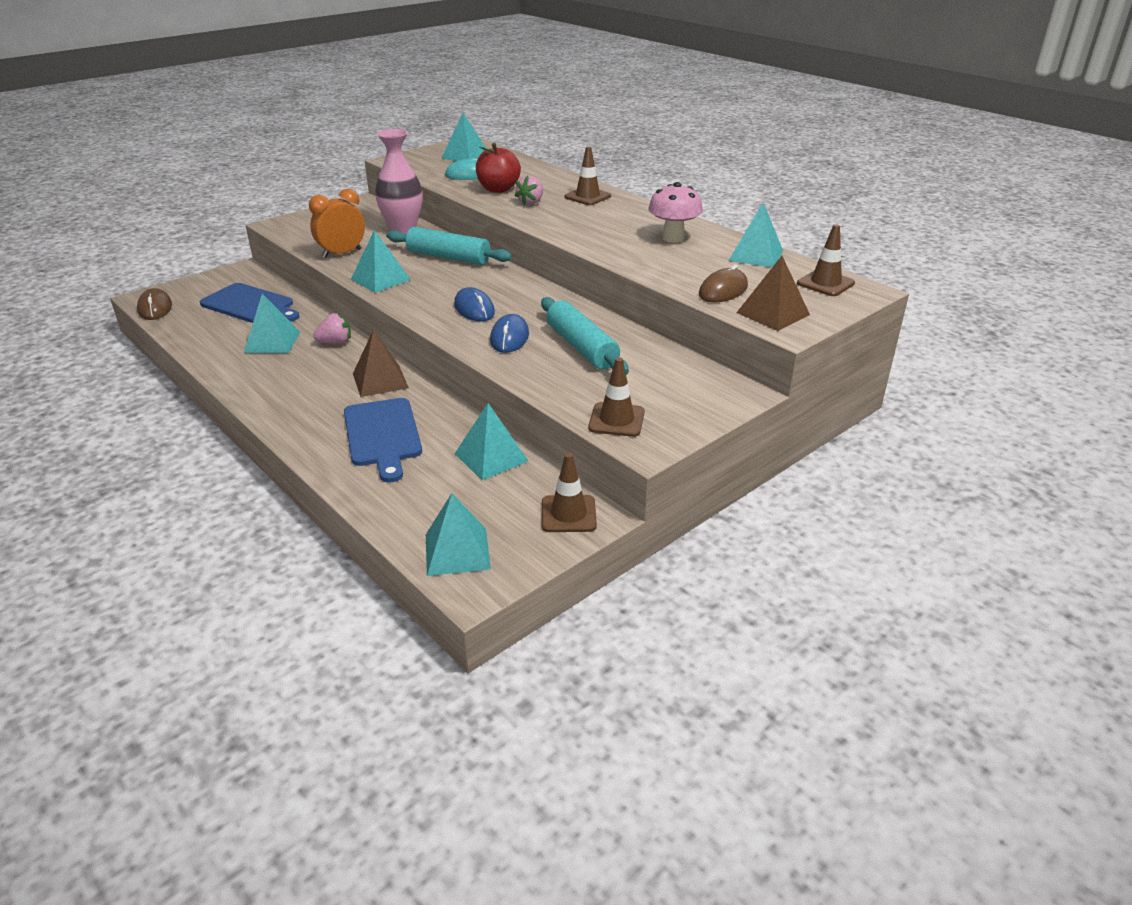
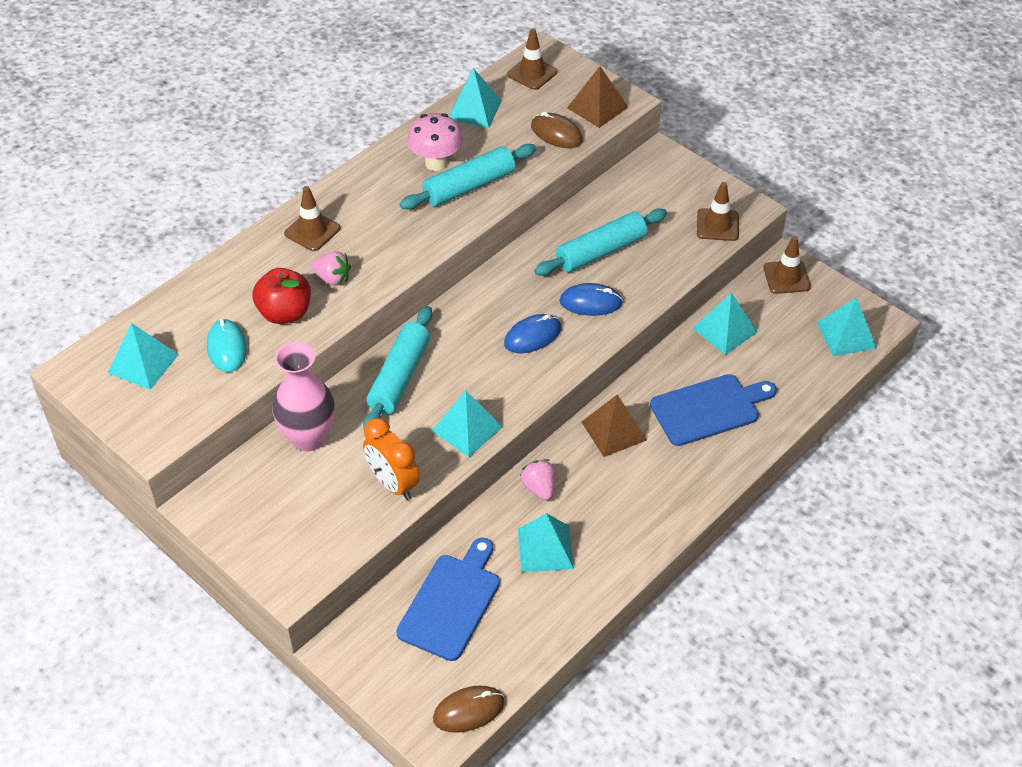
camera: 95 degrees left, 15 degrees up
(640, 250) = (469, 186): none -> turquoise rolling pin

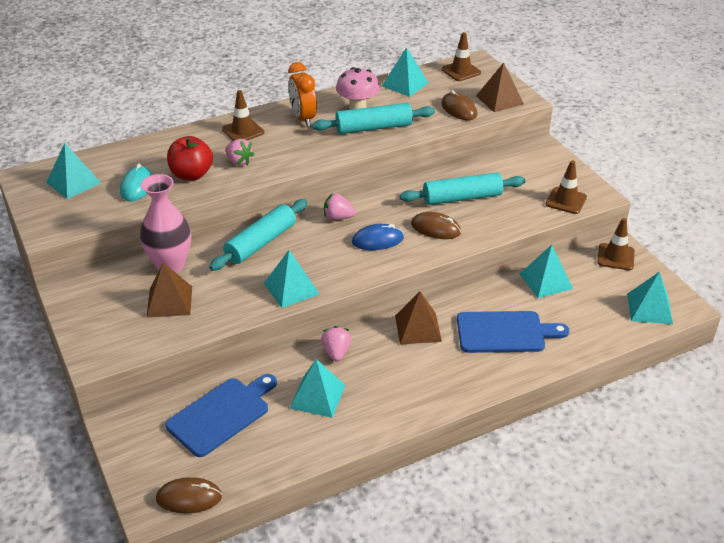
camera: 20 degrees right, 10 degrees down
(335, 486) = (169, 301): none -> brown pyramid
(393, 483) = (213, 311): orange clock -> orange clock (303, 118)
(471, 317) = (338, 217): none -> pink strawberry
(590, 302) = (435, 228): blue mouse -> brown mouse

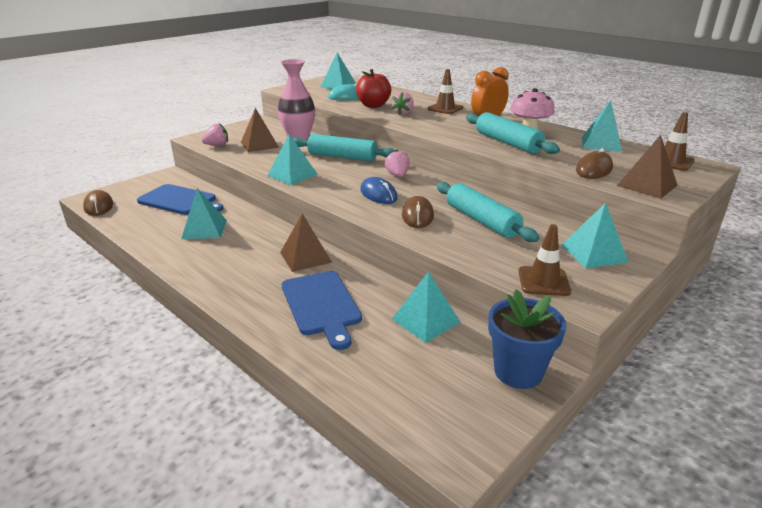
camera: 70 degrees right, 10 degrees down
(336, 352) = (259, 227): pink strawberry -> pink strawberry (217, 145)
(615, 257) = (518, 372): brown traffic cone -> blue flower pot
(649, 308) = (428, 417): turquoise pyramid -> turquoise pyramid (593, 253)

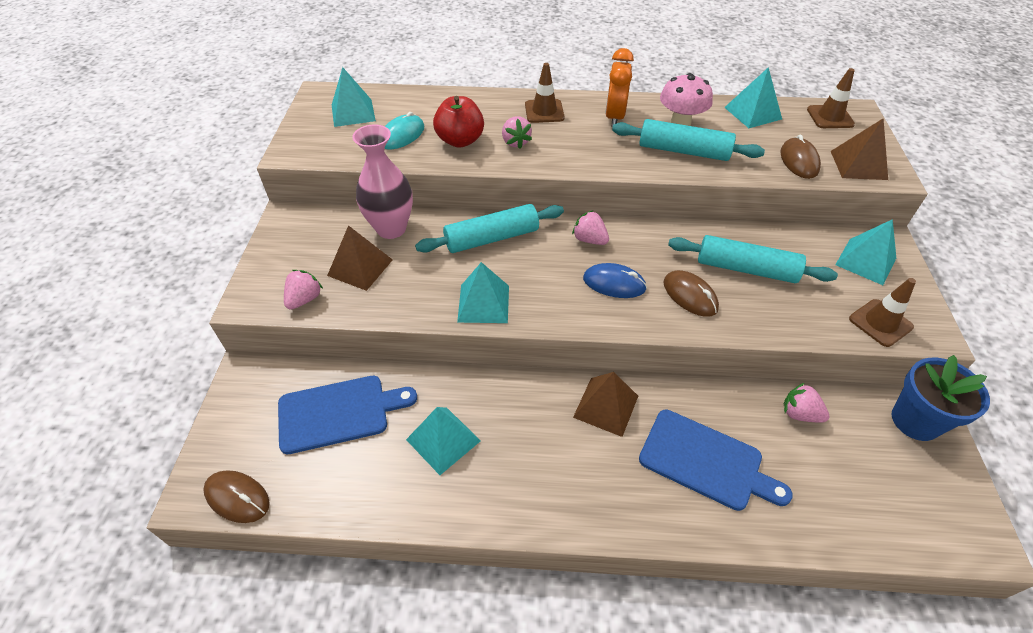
camera: 40 degrees left, 20 degrees up
(426, 320) = (799, 413): turquoise pyramid -> pink strawberry

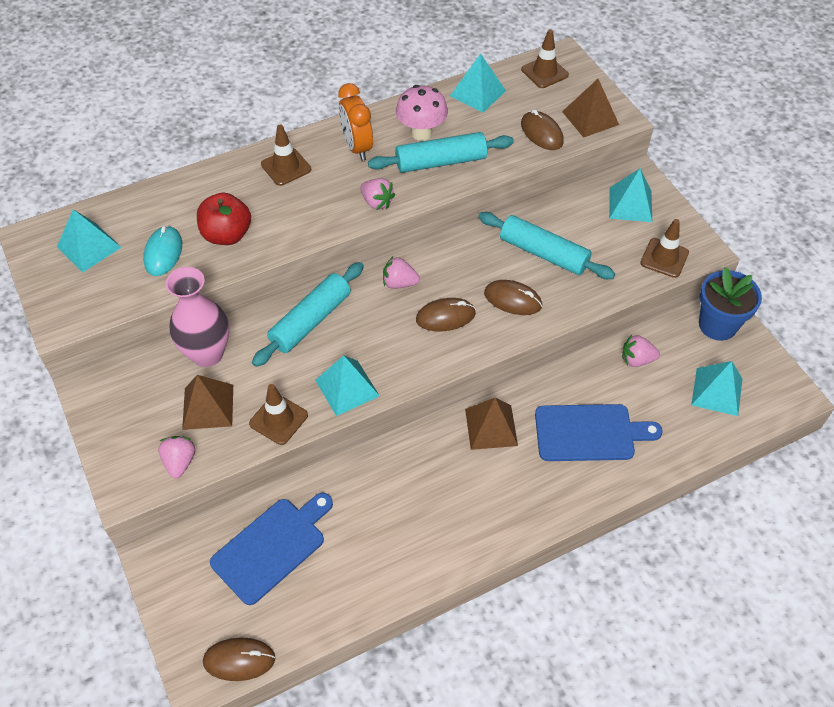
camera: 30 degrees left, 5 degrees up
(407, 302) = (278, 419): none -> brown traffic cone
(443, 440) = (378, 522): turquoise pyramid -> turquoise pyramid (717, 391)
(515, 142) = (282, 215): pink strawberry -> pink strawberry (377, 202)
(614, 283) = (445, 317): blue mouse -> brown mouse
(746, 269) = (543, 253): turquoise rolling pin -> turquoise rolling pin turned 45 degrees clockwise

